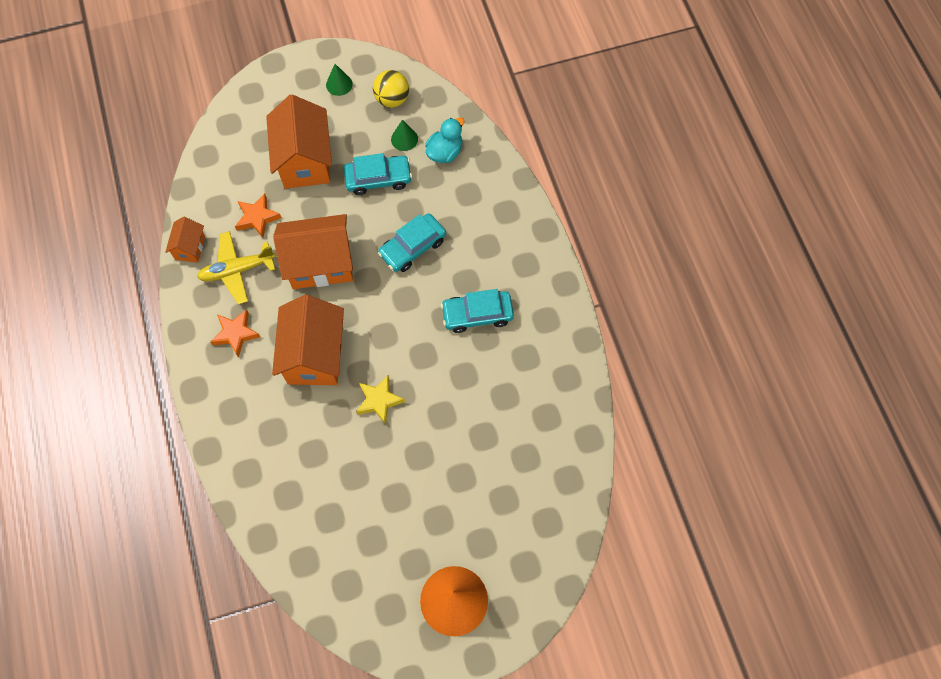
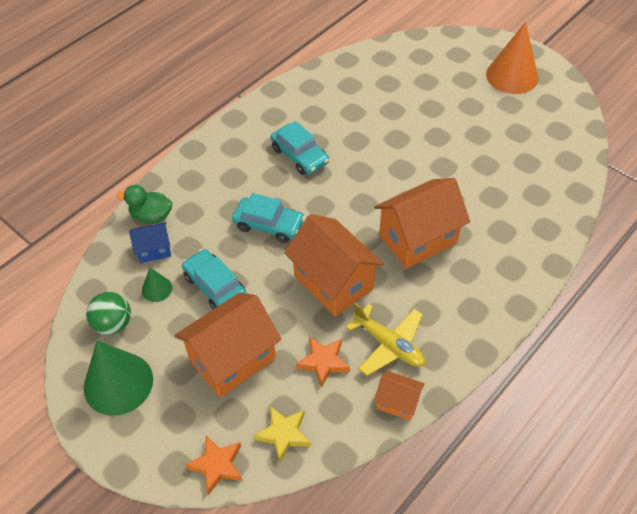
camera: 120 degrees left, 15 degrees down
(190, 247) = (397, 402): orange house -> orange house turned 45 degrees clockwise
(236, 334) = (447, 307): orange star -> orange star (217, 465)
(339, 84) = (118, 383): green cone -> green cone, size x2.09
(379, 400) = (418, 179): yellow star -> yellow star (284, 434)
(392, 99) = (113, 324): yellow ball -> green ball
(445, 152) = (154, 250): turquoise duck -> blue house
(483, 165) = (151, 216): none -> green duck

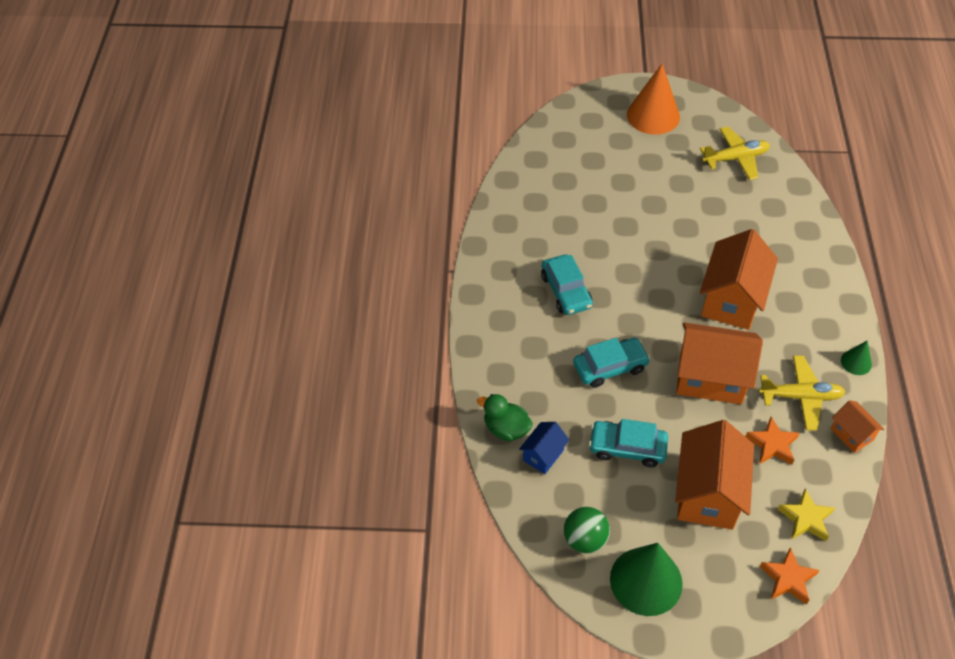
camera: 40 degrees left, 0 degrees up
(151, 216) = (506, 429): green duck -> green duck turned 60 degrees clockwise
(157, 289) = (584, 485): green cone -> green cone (856, 362)
(300, 155) = (566, 291): turquoise car -> turquoise car turned 60 degrees clockwise
(397, 402) = (851, 434): orange house -> orange house turned 75 degrees clockwise
(545, 142) = (735, 158): none -> yellow plane

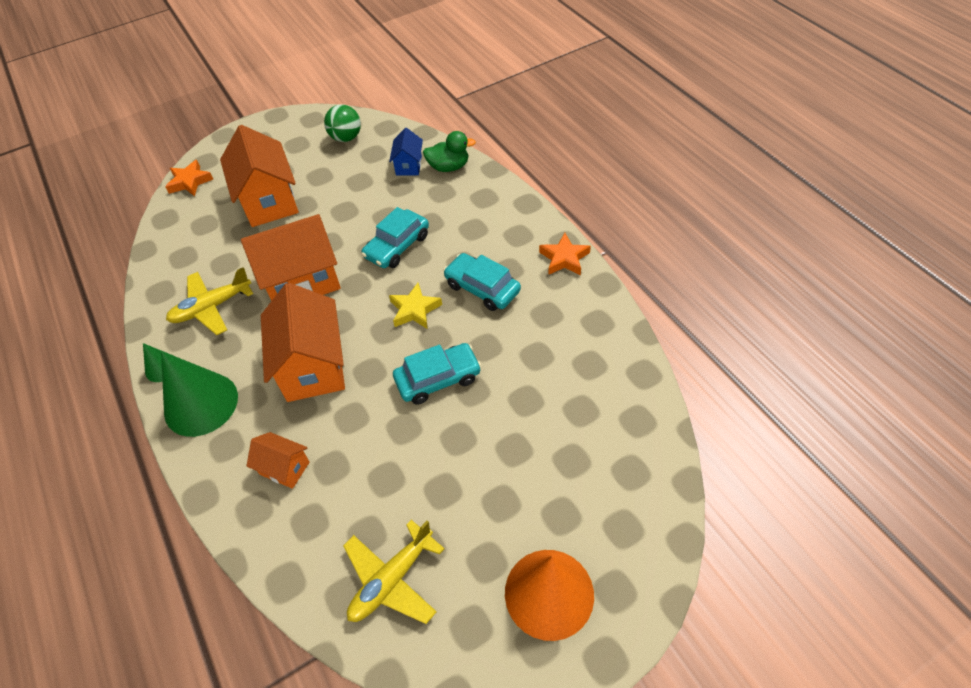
camera: 150 degrees right, 0 degrees up
(627, 448) = (347, 199): turquoise car -> turquoise car (438, 379)
(646, 581) = (292, 137): green cone -> green cone (201, 404)
(772, 445) = (227, 257): orange star -> orange star (564, 258)
(806, 519) = (185, 221): yellow star -> yellow star (414, 310)
(851, 434) = (156, 299): orange house -> orange house (284, 468)

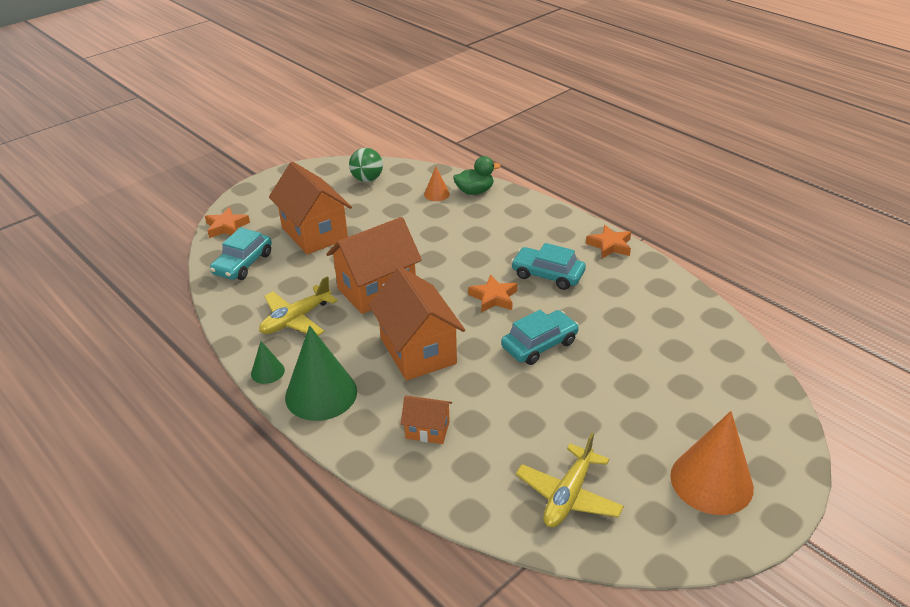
camera: 15 degrees left, 15 degrees down
(397, 246) = (455, 253): turquoise car -> turquoise car (243, 264)
(408, 165) = (437, 194): blue house -> orange cone
(414, 310) = (493, 298): yellow star -> orange star

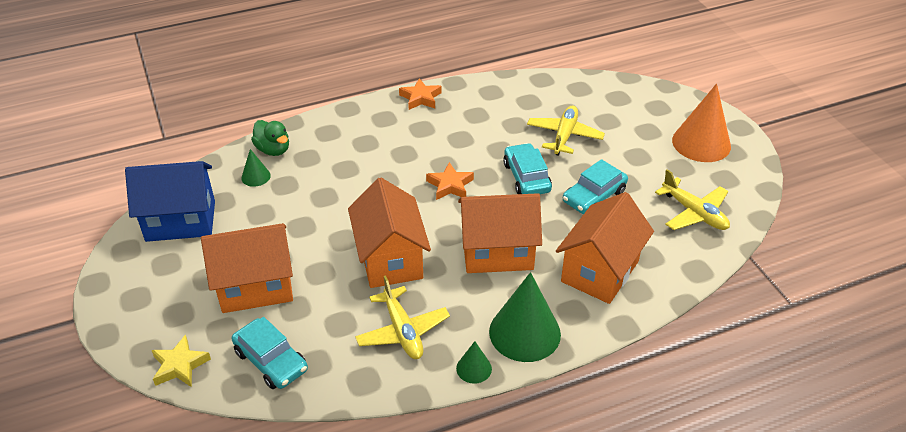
camera: 70 degrees left, 5 degrees up
(226, 227) = (180, 366): orange star -> yellow star
(367, 179) = (181, 221): green ball -> blue house
(427, 430) = (599, 271): orange house -> orange house, size x1.99
(437, 194) = (256, 176): orange cone -> green cone
(475, 191) = (273, 150): green duck -> green duck turned 135 degrees clockwise
(547, 275) = (438, 144): turquoise car -> turquoise car (594, 196)
(629, 357) = (564, 136): none -> yellow plane

